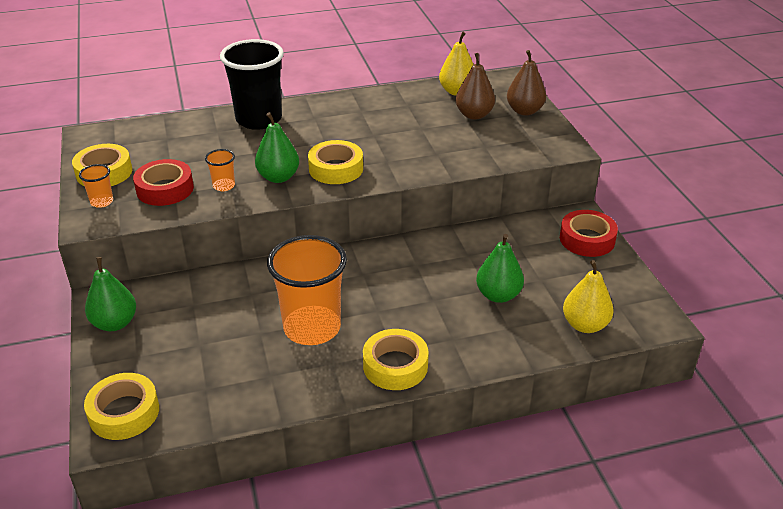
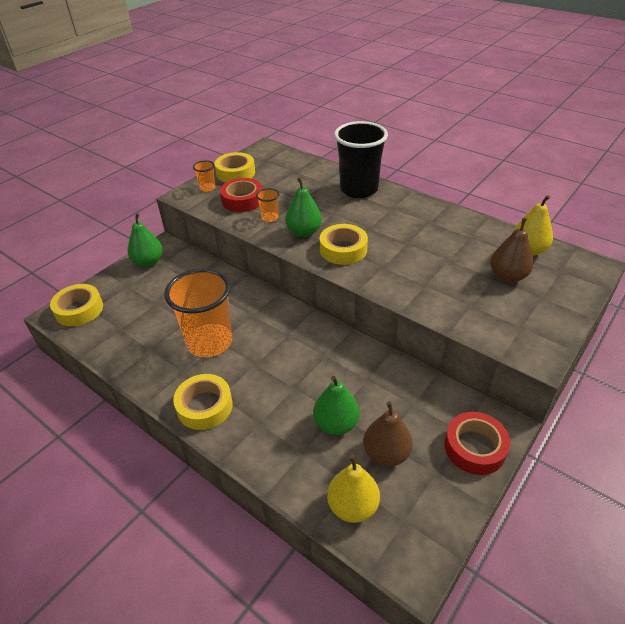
camera: 55 degrees right, 5 degrees up
(524, 111) = (558, 301): brown pear -> brown pear (386, 453)

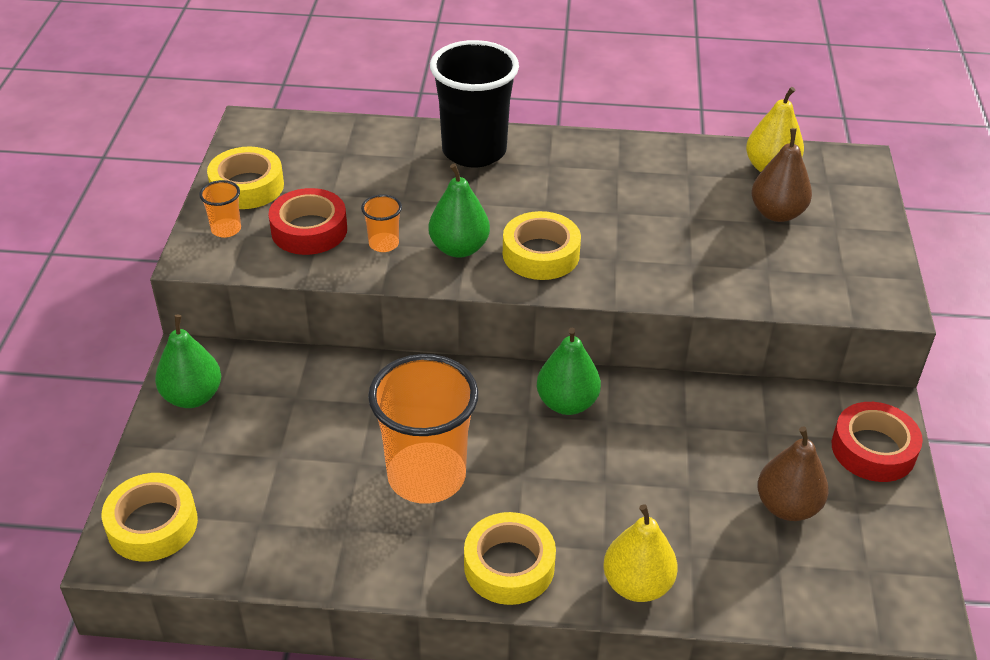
camera: 35 degrees left, 0 degrees up
(336, 424) = (699, 501): green pear -> green pear (567, 403)
(353, 506) = (803, 586): yellow pear -> yellow pear (637, 584)

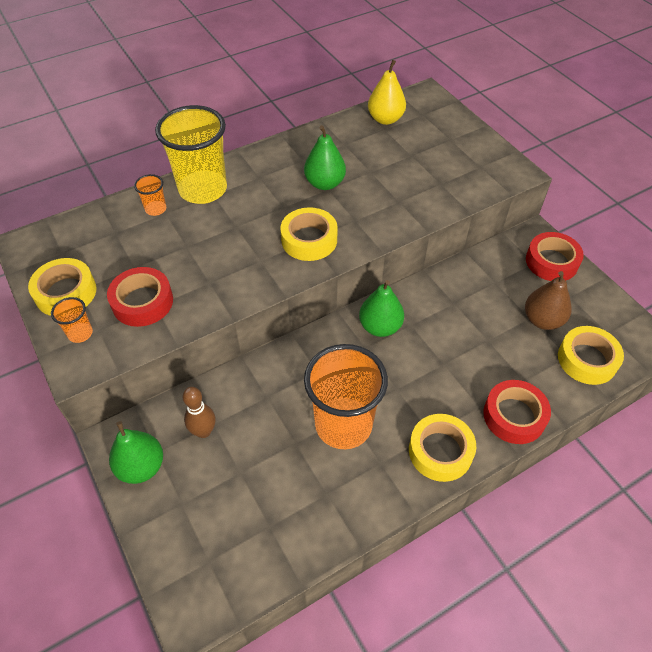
camera: 35 degrees left, 10 degrees up
(152, 524) = (198, 578): yellow tape -> yellow tape (587, 359)
(279, 399) = (203, 431): none -> brown bowling pin
(384, 244) = (204, 285): orange cup -> orange cup (156, 209)
(459, 248) = (255, 262): green pear -> green pear (324, 183)
(474, 151) = (203, 189): black cup -> yellow cup
(637, 584) = (514, 416): yellow pear -> red tape
(777, 213) = (414, 146): brown pear -> none

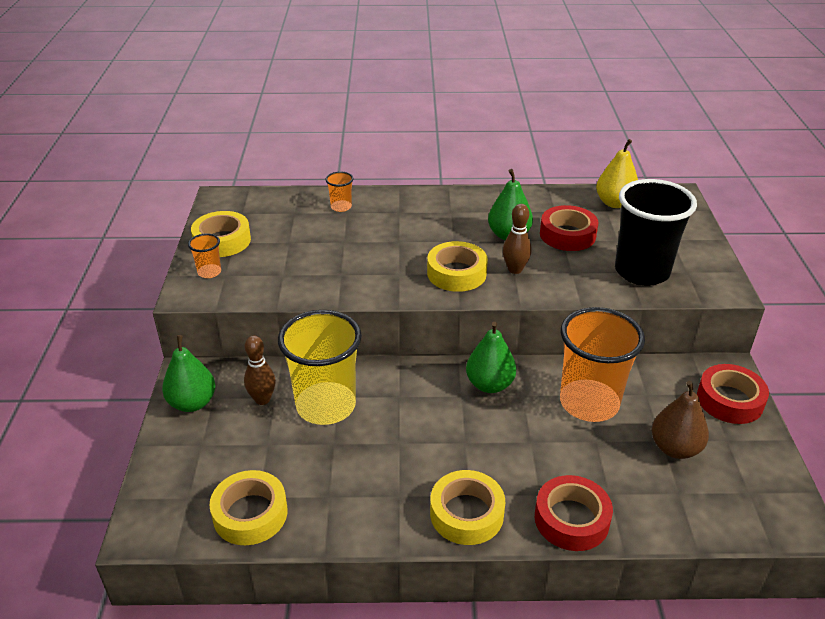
camera: 30 degrees right, 15 degrees down
(142, 302) = (275, 268): red tape -> red tape (567, 235)
(203, 189) = (393, 205): yellow cup -> yellow cup (326, 406)
(343, 425) = (389, 449): orange cup -> orange cup (589, 403)
(353, 216) = (515, 269): none -> brown bowling pin
(449, 179) = (641, 272): none -> black cup
(587, 359) = (700, 506): yellow tape -> yellow tape (250, 514)

